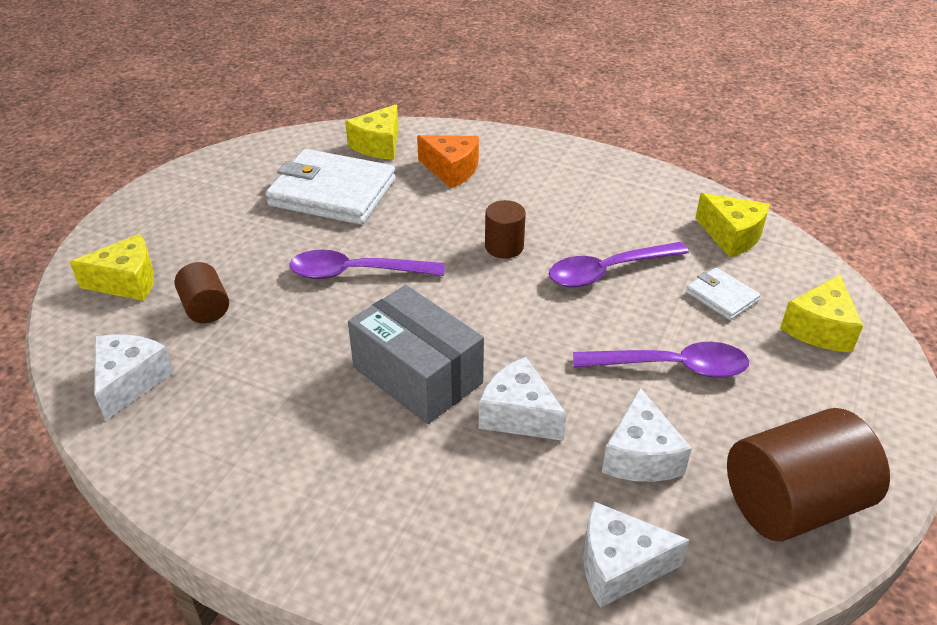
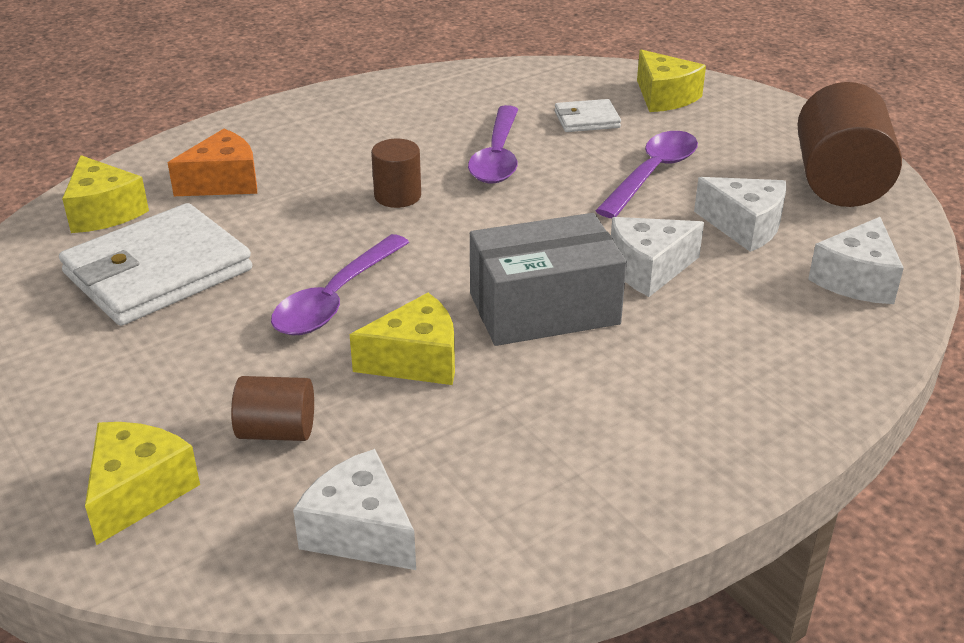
camera: 60 degrees left, 5 degrees down
(731, 236) = (513, 85): yellow cheese -> yellow cheese (416, 360)

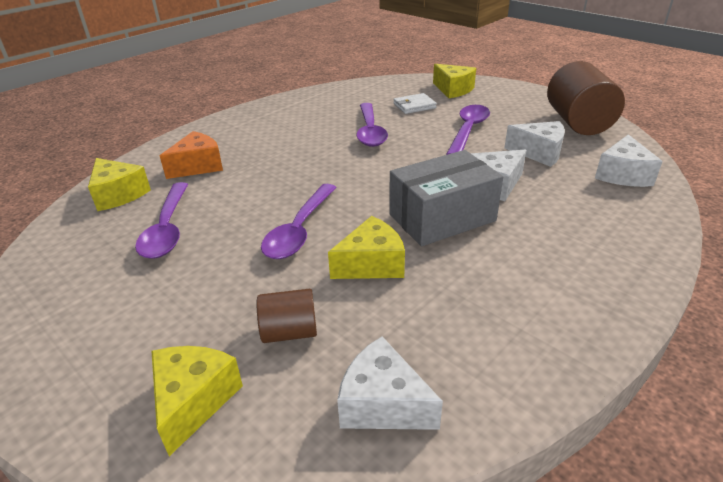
camera: 10 degrees left, 0 degrees up
(158, 272) = (167, 229): white wallet -> purple spoon
(397, 196) = (316, 161): brown cylinder -> none

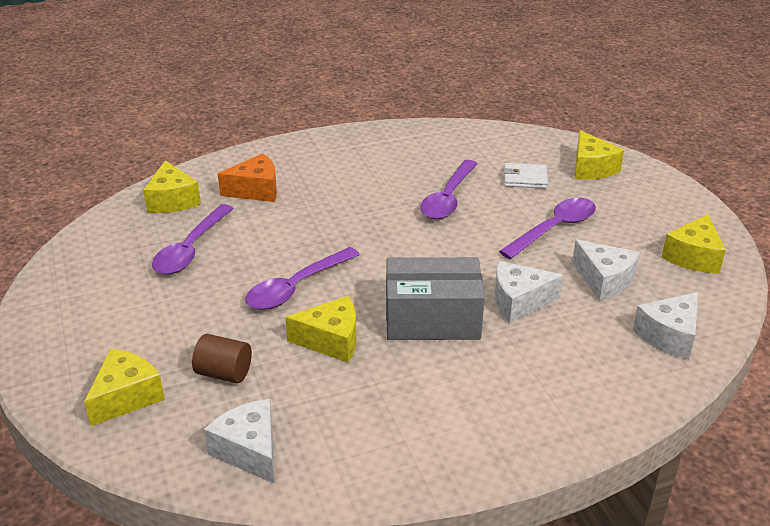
camera: 25 degrees right, 0 degrees up
(578, 122) = (693, 257): brown cylinder -> yellow cheese

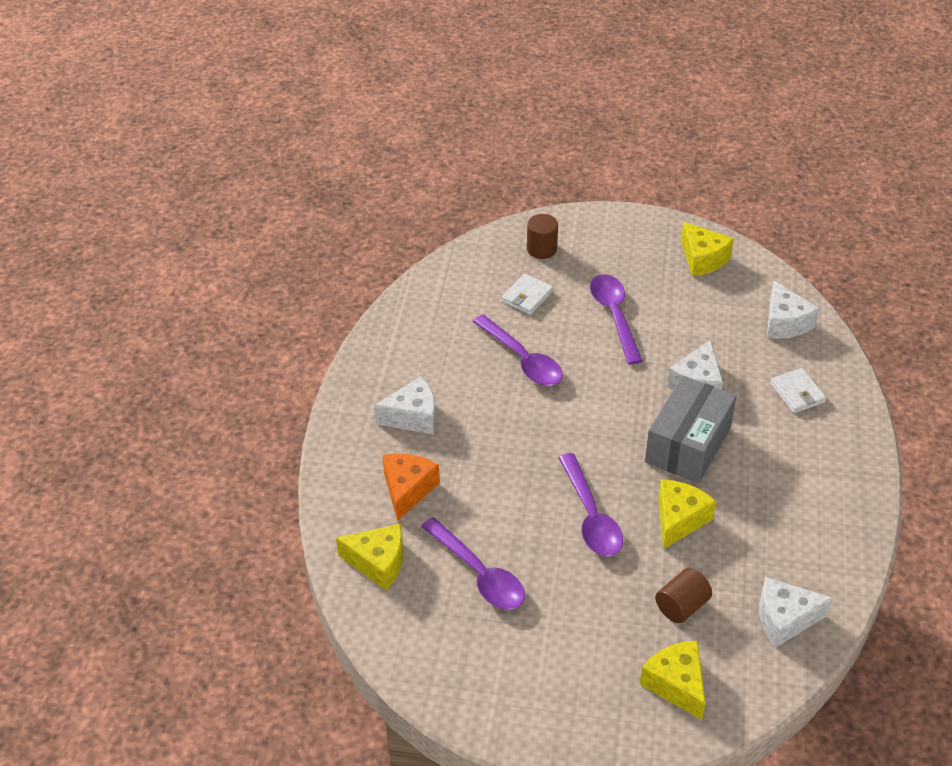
camera: 60 degrees left, 10 degrees up
(575, 373) = (797, 393): none -> white wallet
(591, 168) = (541, 249): yellow cheese -> brown cylinder
(604, 281) = (701, 322): white cheese -> white cheese (413, 417)

